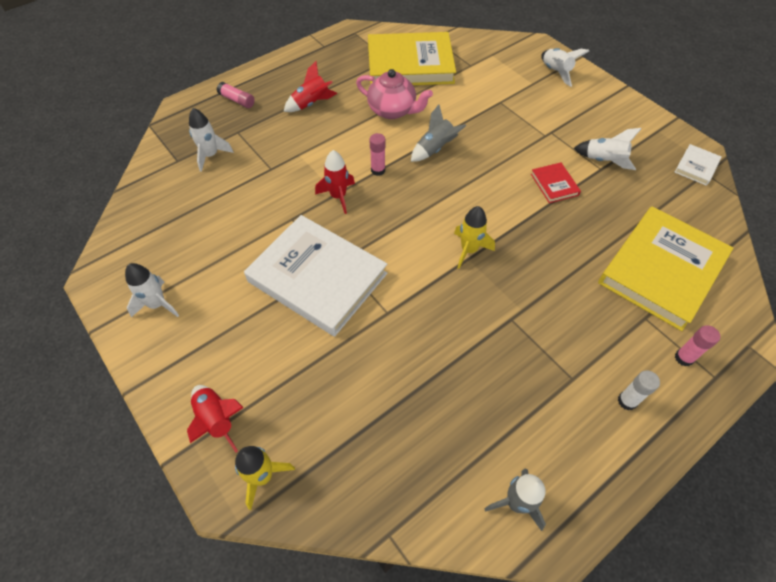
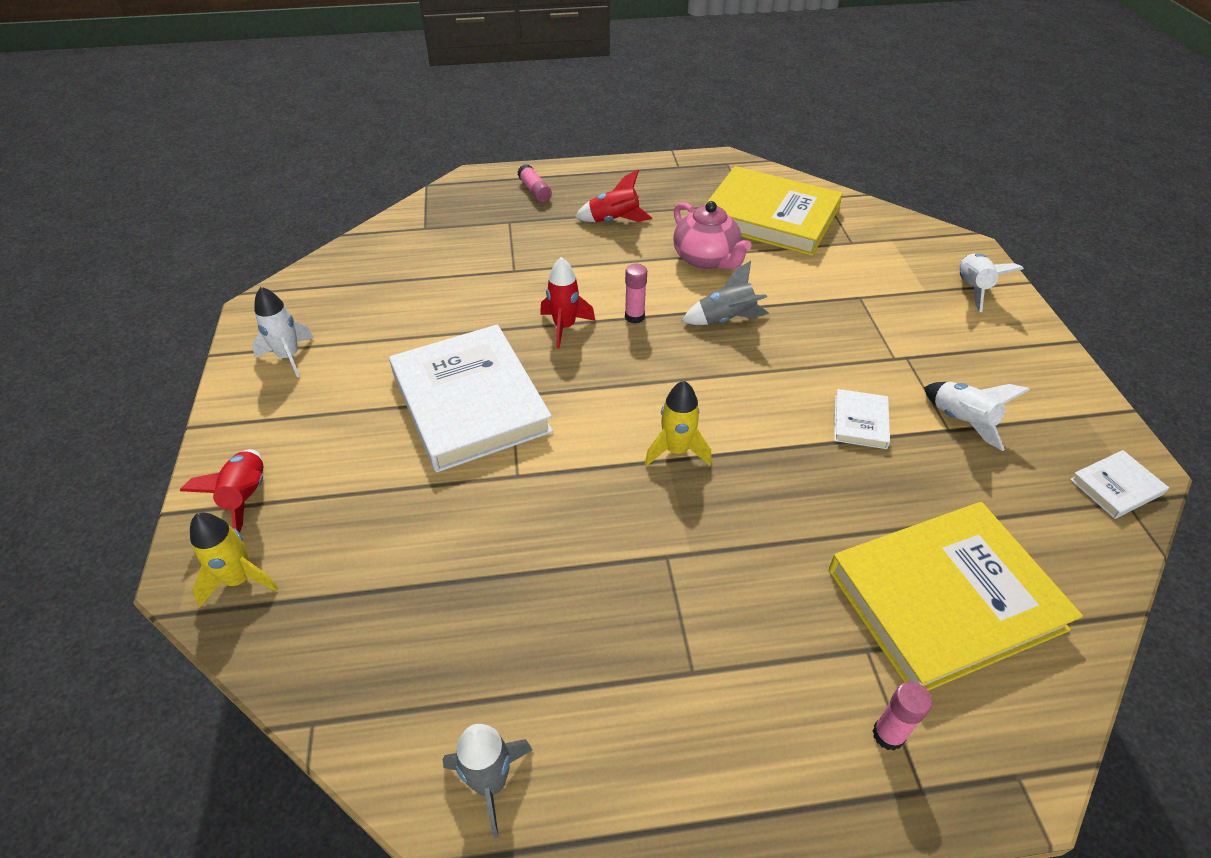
camera: 30 degrees right, 10 degrees down
(211, 155) = (462, 235): white rocket -> none
(554, 184) = (860, 421): red book -> white book
(627, 401) = (750, 744): white glue stick -> none

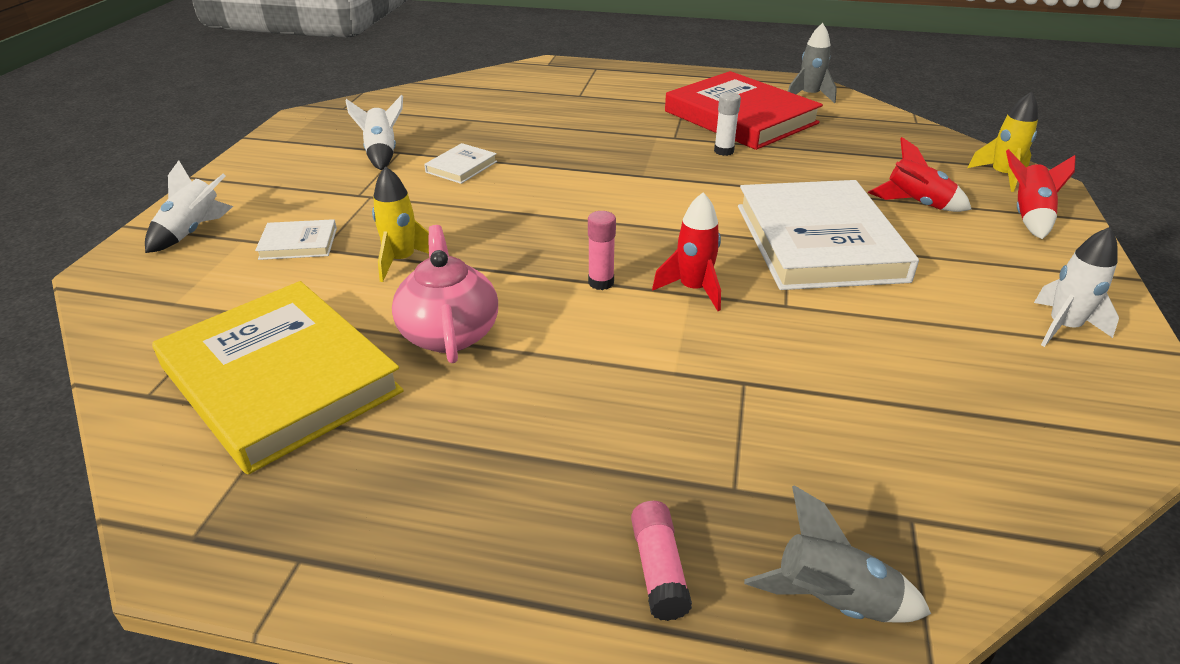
camera: 160 degrees left, 10 degrees down
(593, 538) = (724, 151): none -> white glue stick
(594, 648) = (740, 117): none -> red book
(614, 220) = (536, 439): red rocket -> red rocket (916, 204)
(676, 450) = (631, 178): yellow rocket -> yellow rocket (402, 260)
(725, 319) = (497, 258): grey rocket -> grey rocket (832, 601)
(888, 734) = (596, 78): pink glue stick -> none
(944, 599) = (514, 100): yellow book -> none
(1116, 487) = (336, 113): white book -> white book (298, 243)

